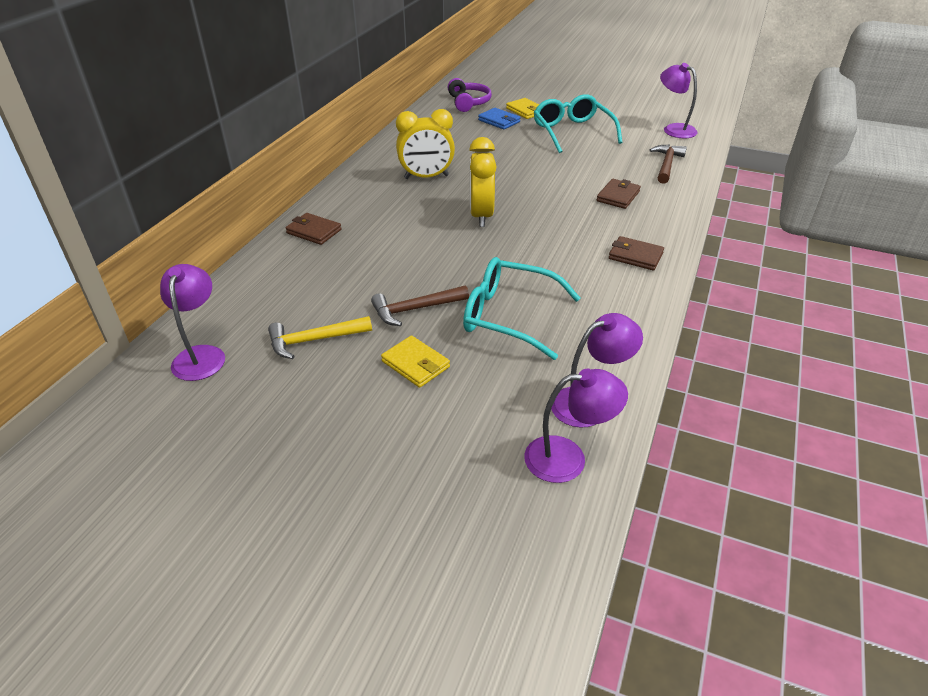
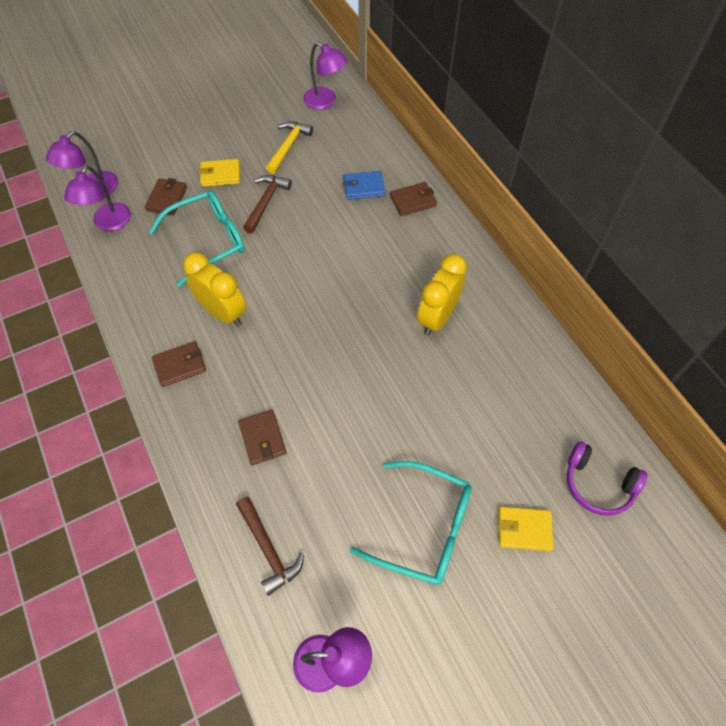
camera: 130 degrees right, 20 degrees up
(481, 216) = (335, 311): yellow clock -> yellow clock (223, 312)
(499, 121) = (515, 474): blue wallet -> blue wallet (364, 187)
(499, 382) = (167, 199): none -> brown wallet

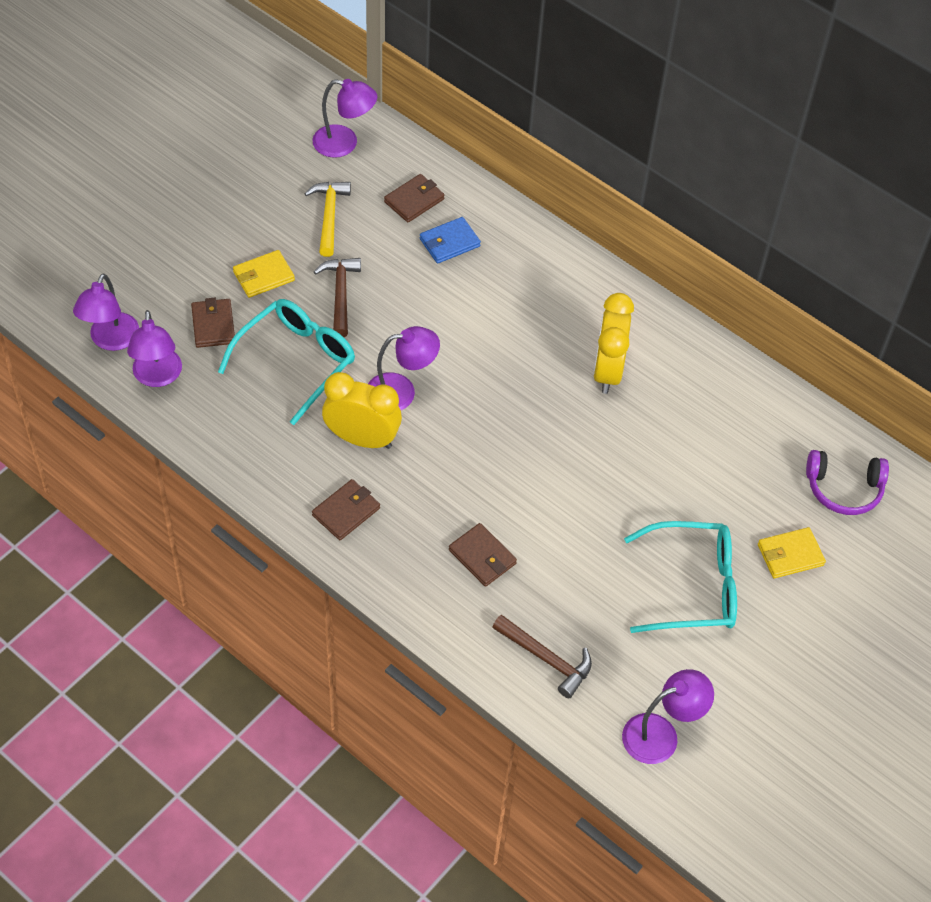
camera: 25 degrees left, 5 degrees down
(271, 285) = (401, 391): none -> purple lamp
(413, 201) = (516, 243): brown wallet -> brown wallet (414, 200)

